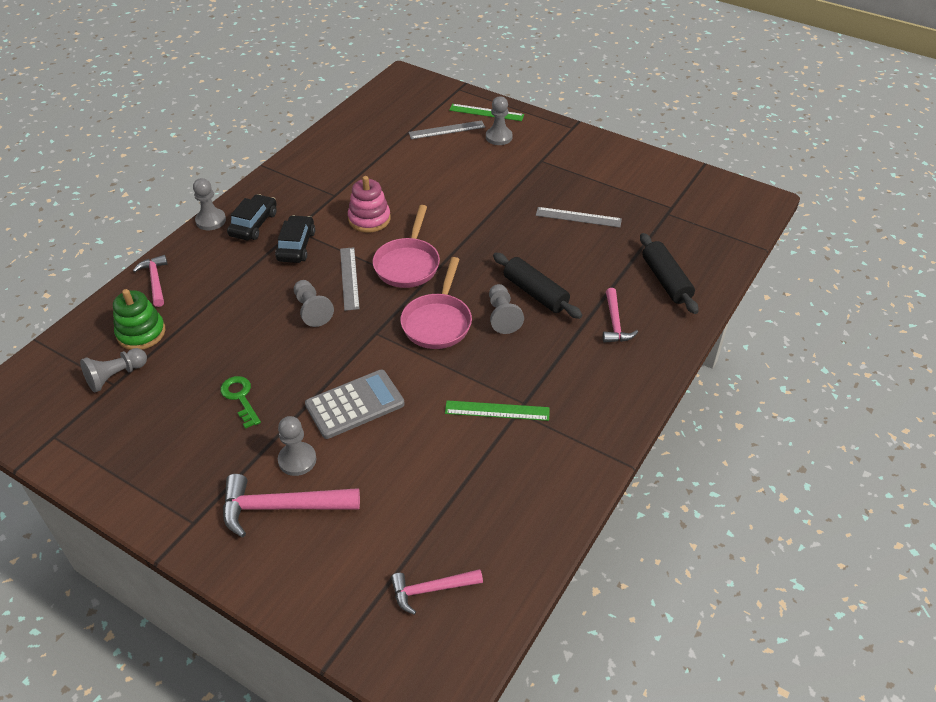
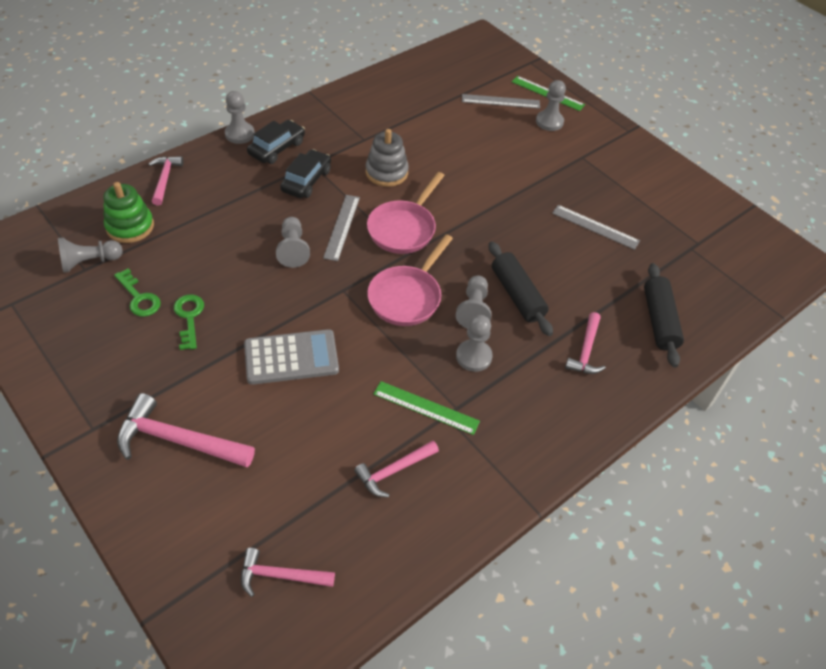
camera: 15 degrees right, 5 degrees up
(182, 394) = (139, 298): none -> green key
(297, 460) = (213, 397): grey pawn -> grey pawn (473, 356)
(369, 219) = (386, 172): pink stacking toy -> grey stacking toy
(492, 472) = (393, 471): none -> pink hammer

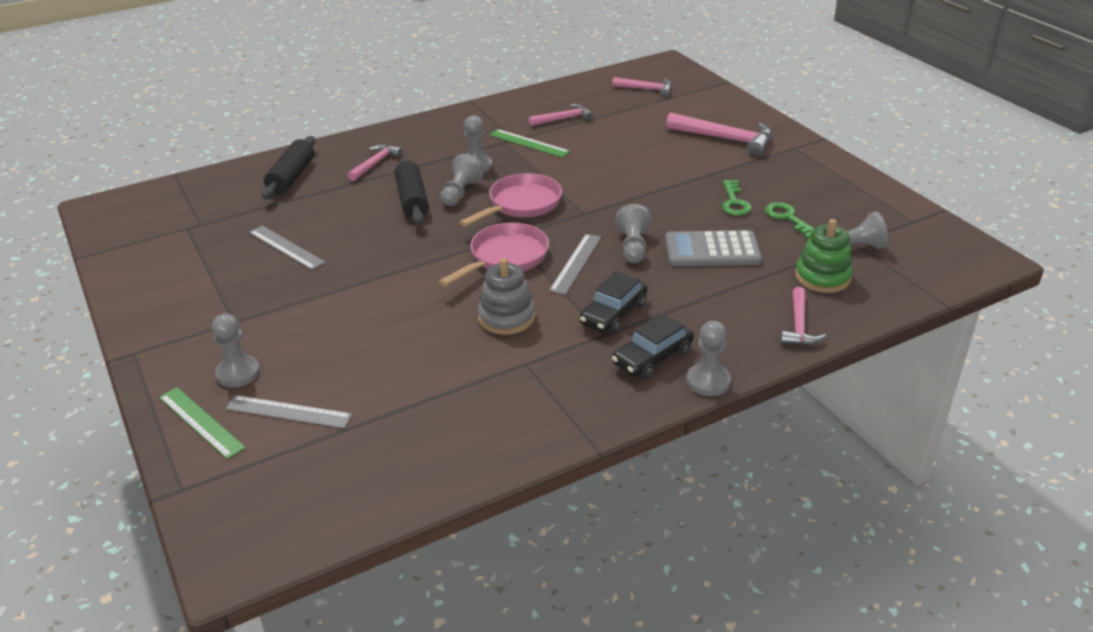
camera: 165 degrees left, 15 degrees down
(291, 357) = (637, 173): grey calculator -> grey calculator (712, 250)

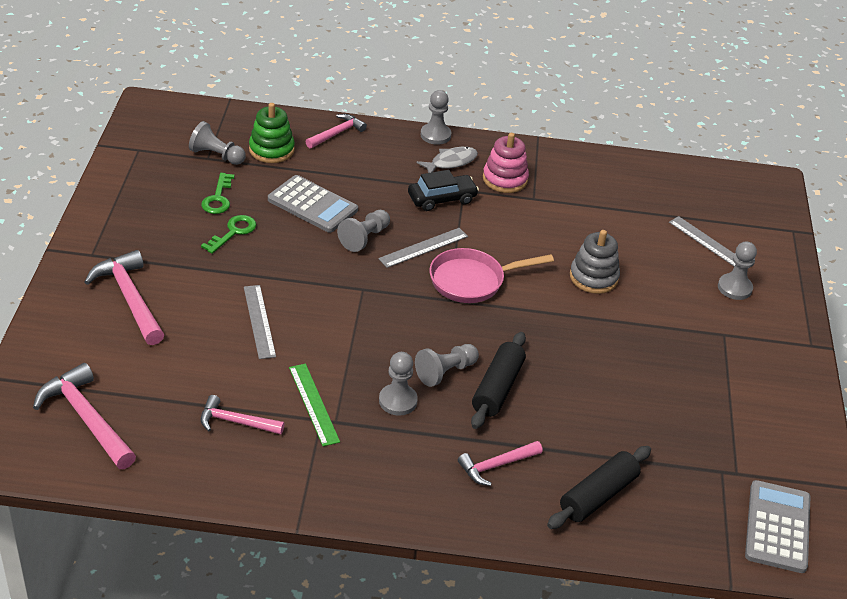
camera: 150 degrees left, 5 degrees up
(144, 211) = (777, 527): none -> grey calculator
(201, 422) = (770, 265): green ruler -> none
(286, 247) = (648, 392): grey ruler -> grey ruler (259, 321)
(506, 317) = (517, 233): grey stacking toy -> grey stacking toy (593, 277)
(521, 204) = (405, 327): pink pan -> none
(577, 369) = (505, 179): none -> pink stacking toy
(646, 89) = (86, 418): pink hammer -> pink hammer, size x1.62
(652, 357) = (451, 162): black car -> grey fish

